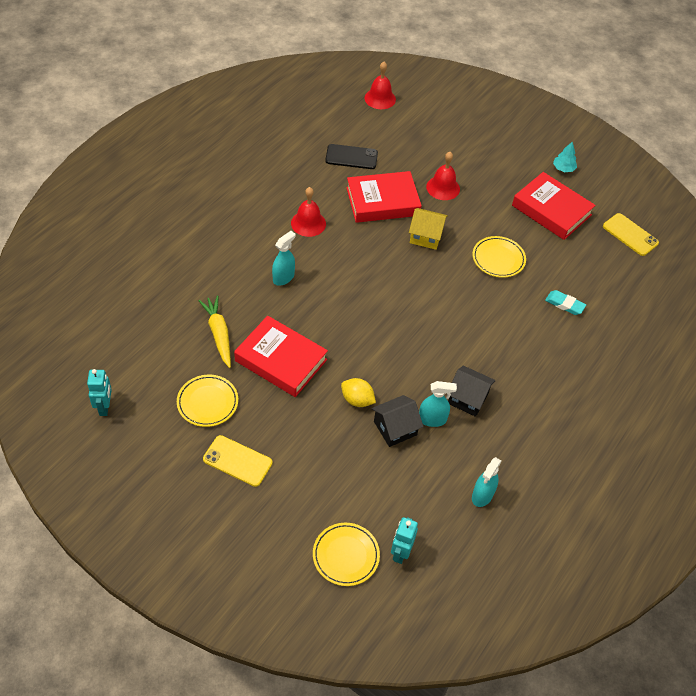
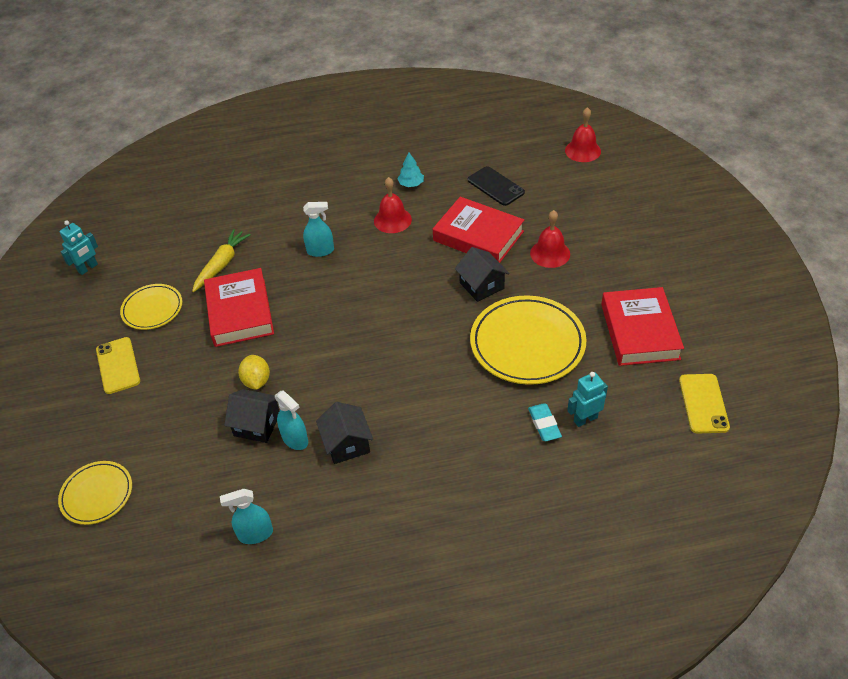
camera: 50 degrees right, 5 degrees down
(400, 553) = (136, 526): turquoise robot -> turquoise robot (585, 419)
(426, 236) = (481, 285): yellow house -> black house
(498, 259) = (527, 344): yellow plate -> yellow plate, size x1.76
(563, 168) = (702, 300): turquoise tree -> turquoise tree (411, 184)

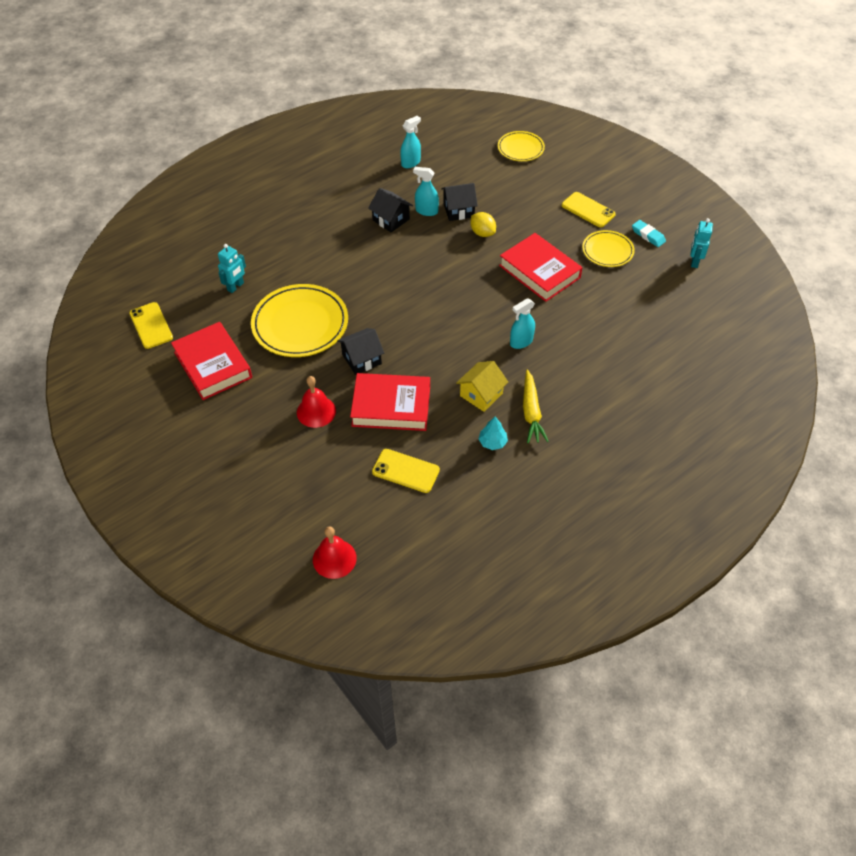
camera: 150 degrees right, 5 degrees up
(221, 264) = (592, 301): yellow carrot -> yellow carrot (531, 412)
(392, 220) = (481, 394): red bell -> yellow house
(481, 285) = (361, 359): black house -> black house turned 60 degrees counterclockwise
(495, 186) = (405, 471): black phone -> yellow phone
(544, 424) = (263, 274): turquoise eraser -> turquoise eraser (648, 235)

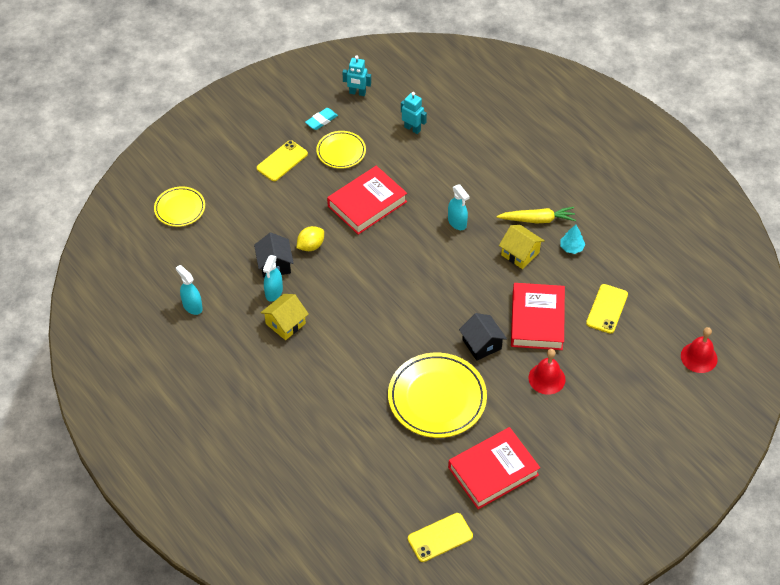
camera: 90 degrees left, 0 degrees up
(235, 287) = (383, 462): turquoise robot -> turquoise robot (412, 128)
(391, 220) = (285, 323): black house -> yellow house

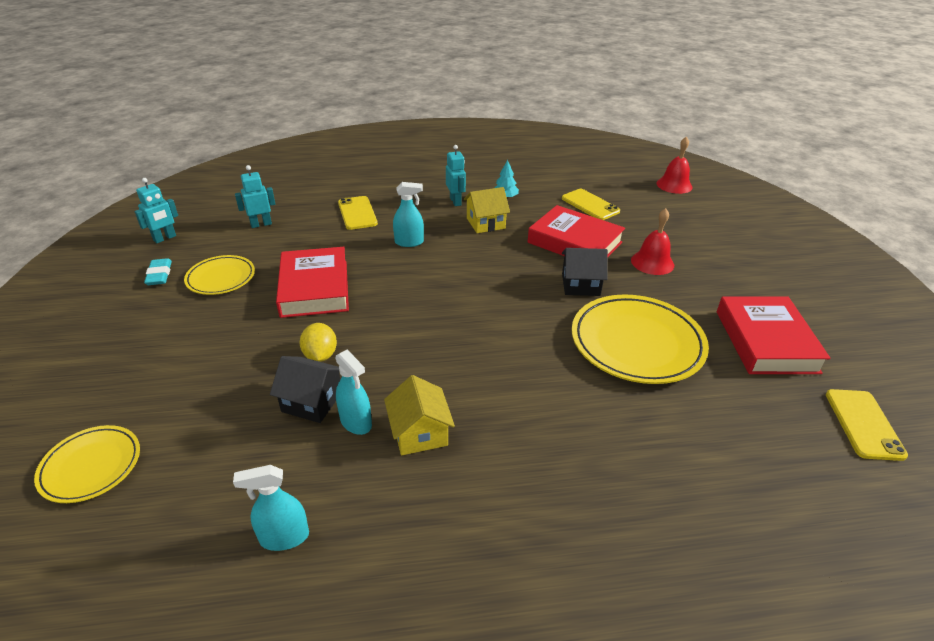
camera: 60 degrees left, 15 degrees down
(282, 161) = (166, 327): yellow phone -> yellow phone (357, 213)
(537, 220) = (455, 201): yellow carrot -> turquoise robot

